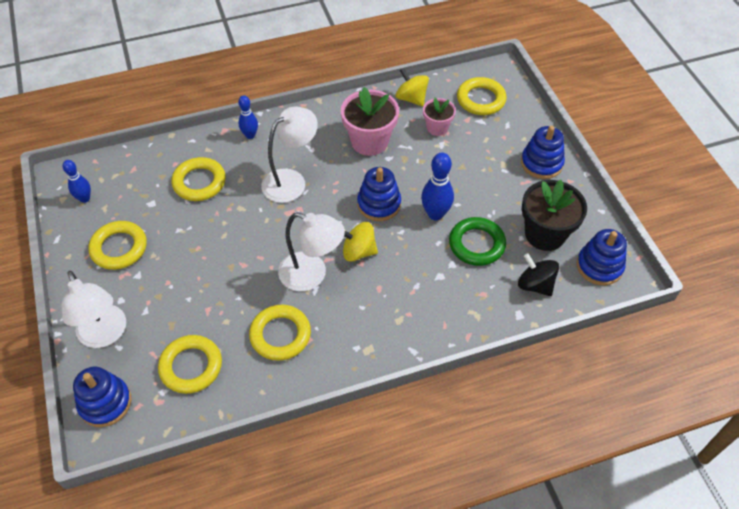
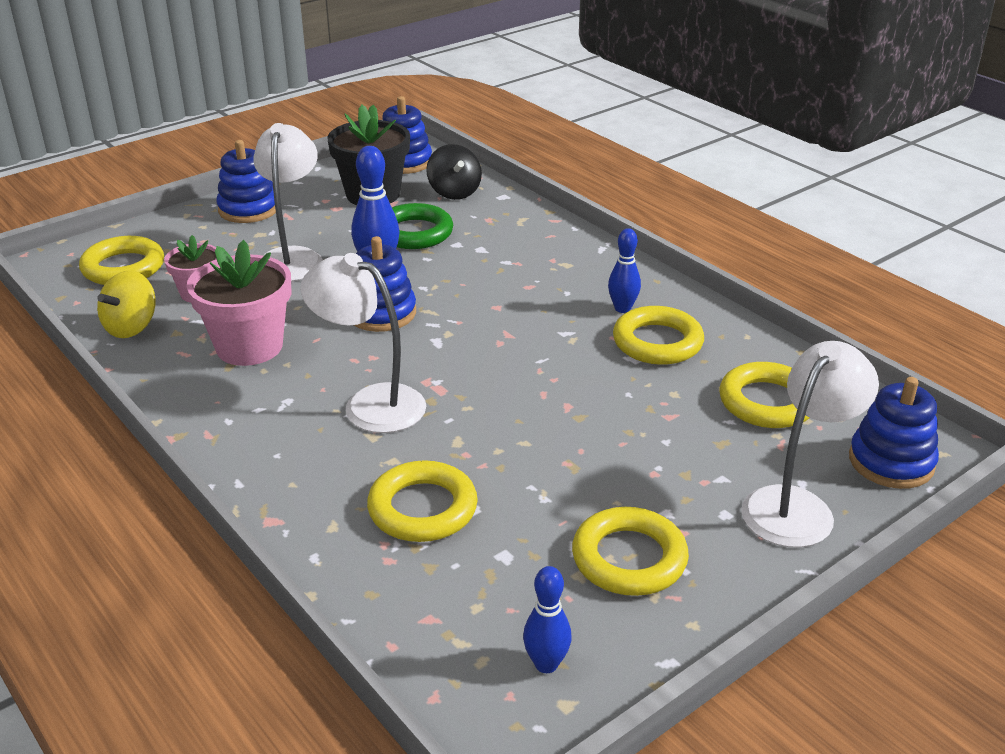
camera: 110 degrees left, 20 degrees down
(250, 135) = (275, 481): blue bowling pin -> blue bowling pin (622, 308)
(312, 275) = (544, 340): white lamp -> white lamp (292, 257)
(358, 251) = (478, 312): yellow spinning top -> none
(535, 285) = (454, 192): black spinning top -> black spinning top turned 45 degrees counterclockwise

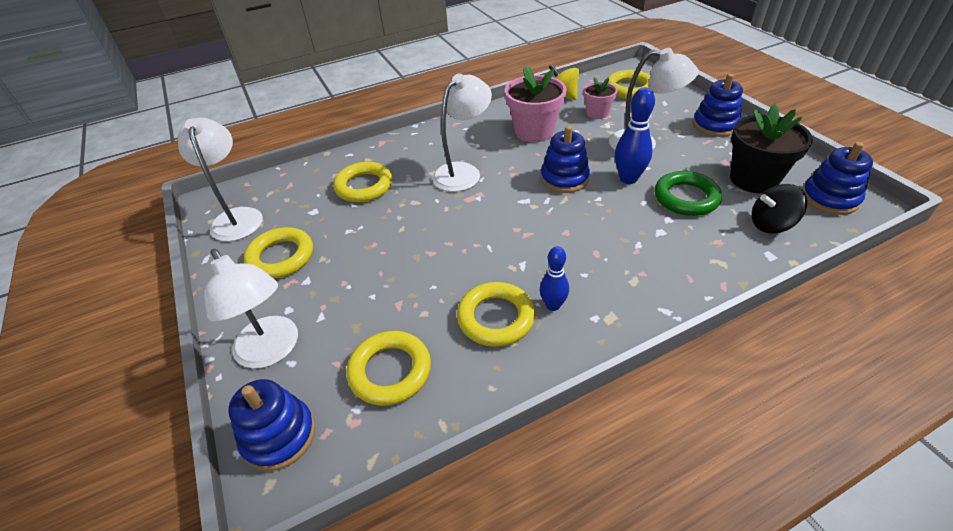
camera: 105 degrees right, 10 degrees up
(546, 664) = (237, 217): blue bowling pin -> white lamp

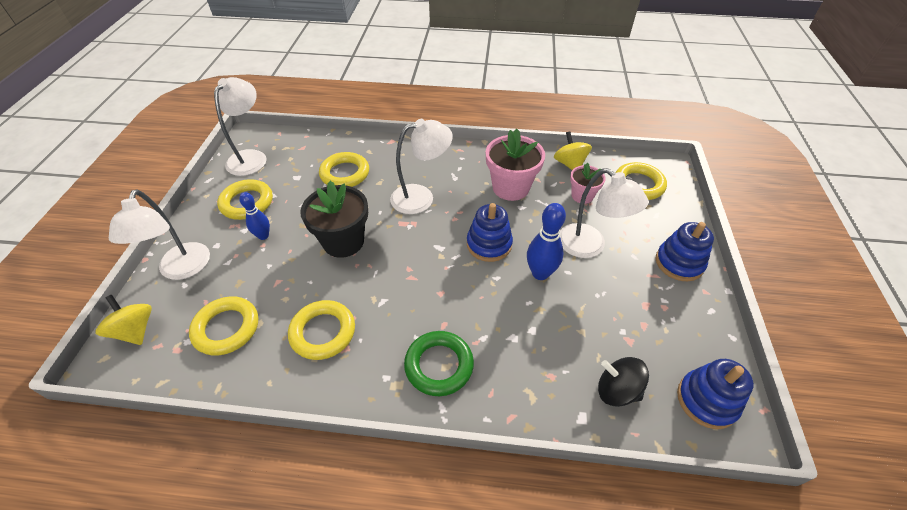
camera: 30 degrees right, 5 degrees up
(279, 436) = (135, 330): blue stacking toy -> yellow spinning top
(553, 305) = (368, 348): blue bowling pin -> blue bowling pin (263, 236)
(686, 198) = (569, 319): green ring -> green ring (439, 365)
(753, 179) = (652, 337): black flower pot -> black flower pot (343, 241)

